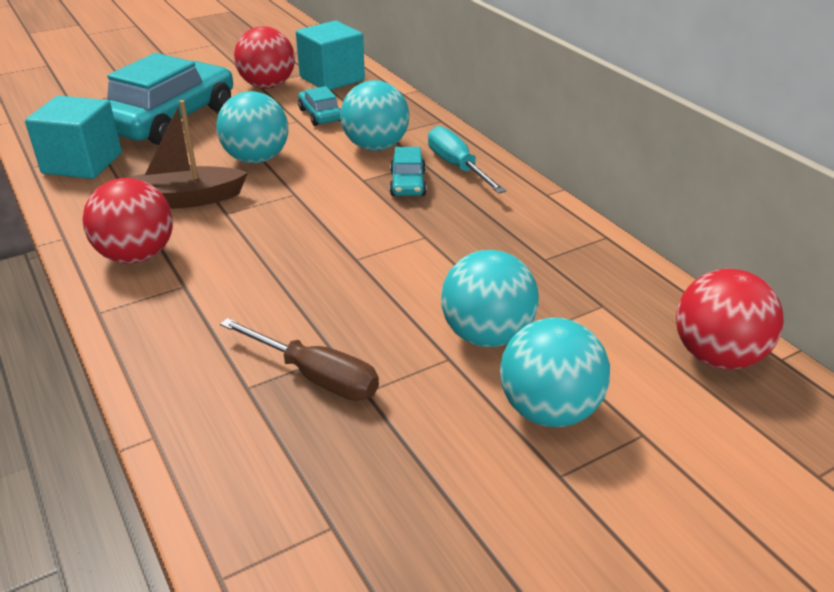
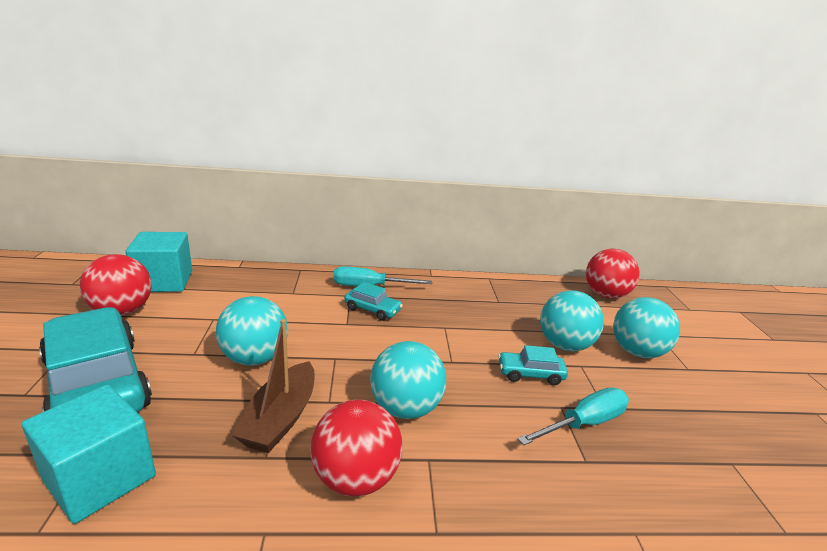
camera: 65 degrees left, 10 degrees down
(316, 376) = (584, 423): brown screwdriver -> turquoise screwdriver
(320, 115) = (220, 306): turquoise car -> turquoise car (530, 374)
(376, 147) = (306, 303): turquoise ball -> turquoise ball (405, 408)

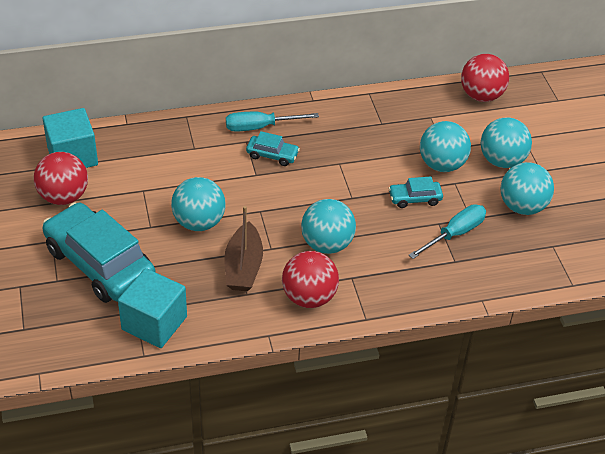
camera: 10 degrees left, 20 degrees up
(673, 404) = (522, 206): none -> turquoise ball

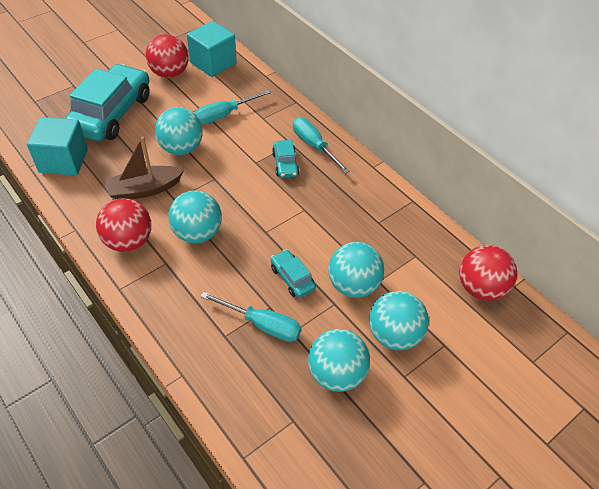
camera: 65 degrees right, 5 degrees up
(168, 174) = (224, 115): none -> turquoise screwdriver

